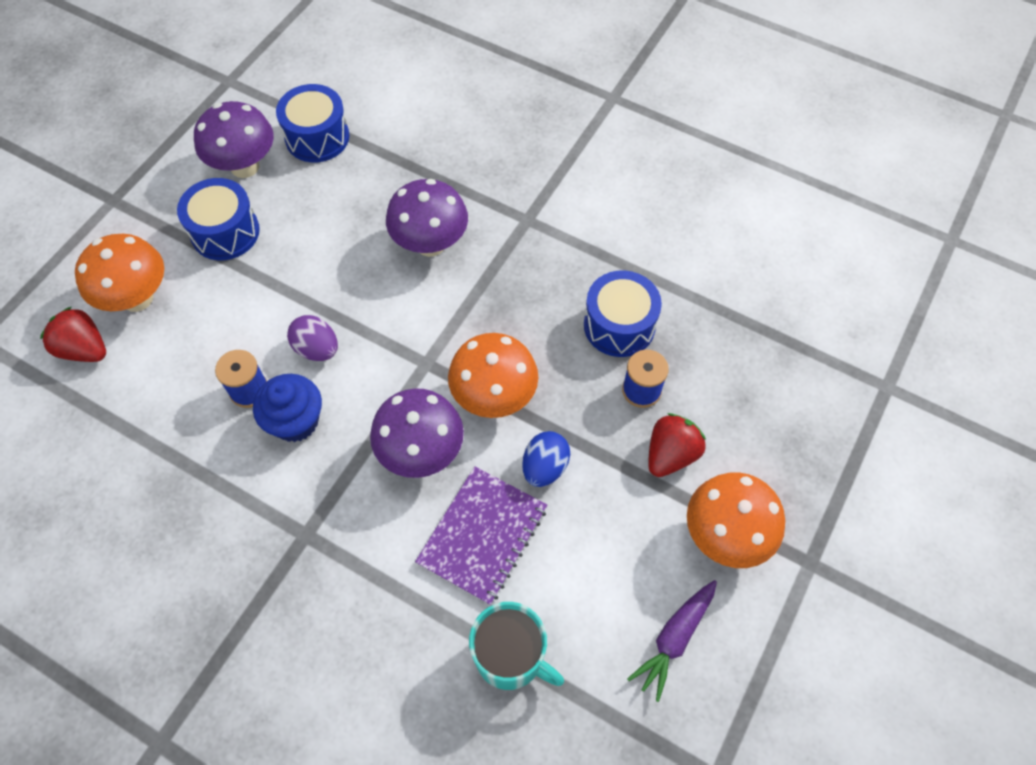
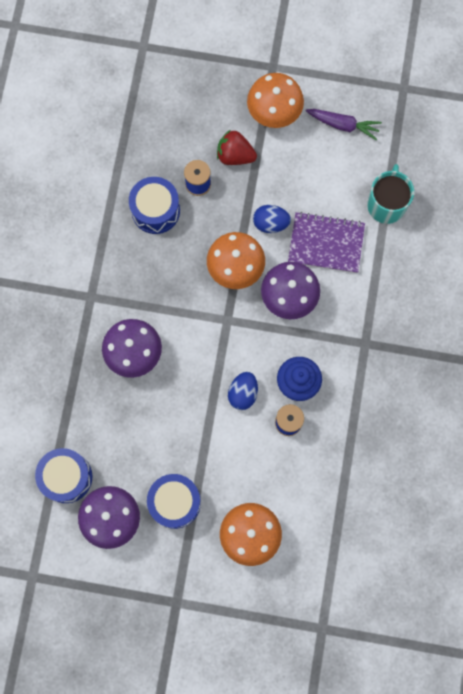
camera: 110 degrees left, 15 degrees up
(84, 349) = (300, 548): red strawberry -> none
(317, 349) = (243, 393): purple egg -> blue egg

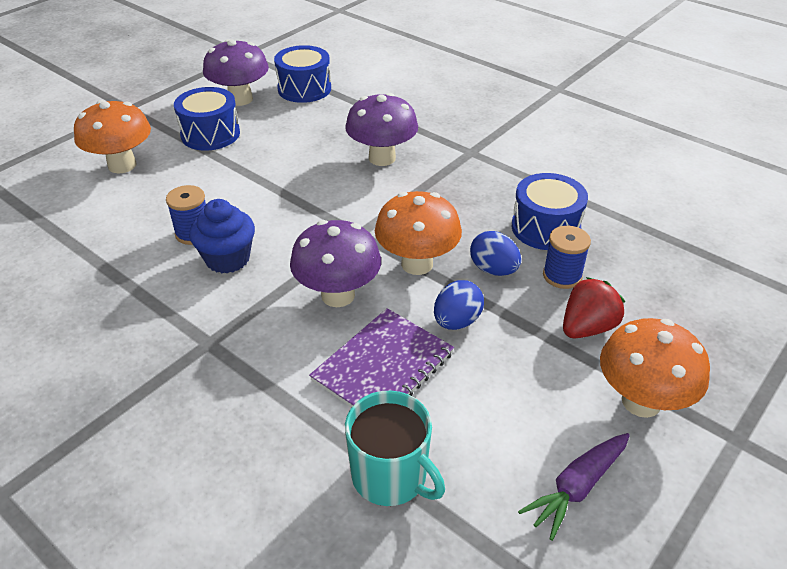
camera: 120 degrees right, 35 degrees down
(243, 393) = (263, 213): blue egg -> blue egg (493, 270)

